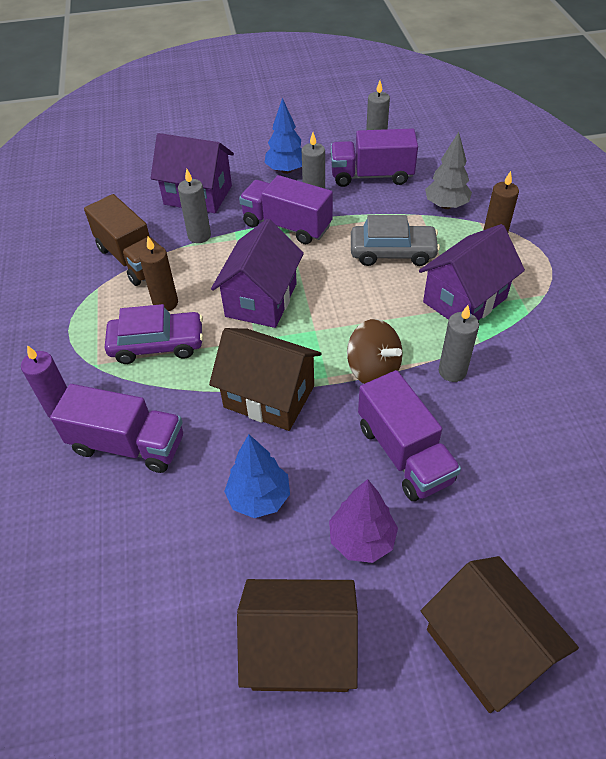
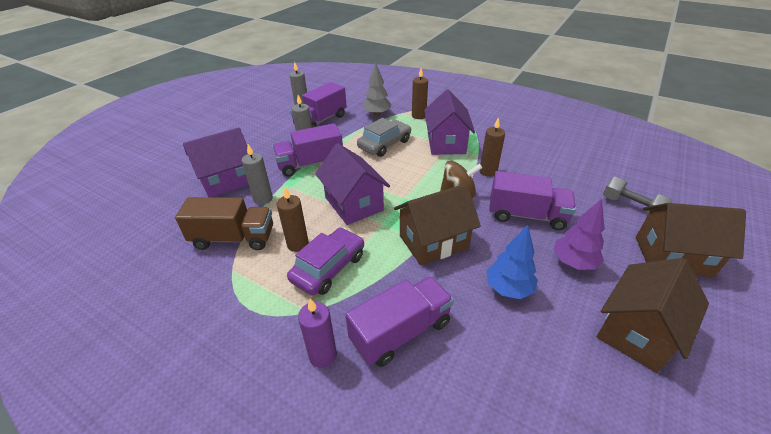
camera: 50 degrees left, 10 degrees down
(286, 170) = (267, 141): blue tree -> none
(452, 371) = (488, 171): grey candle -> brown candle
(553, 560) = (631, 207): none -> grey dumbbell

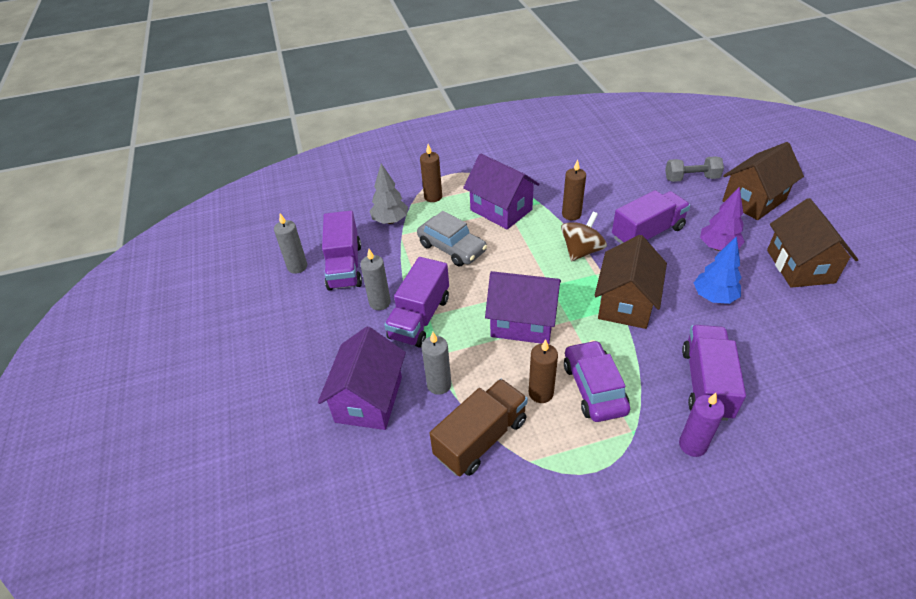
camera: 45 degrees left, 5 degrees up
(384, 144) = (452, 248): grey car -> grey car turned 135 degrees clockwise

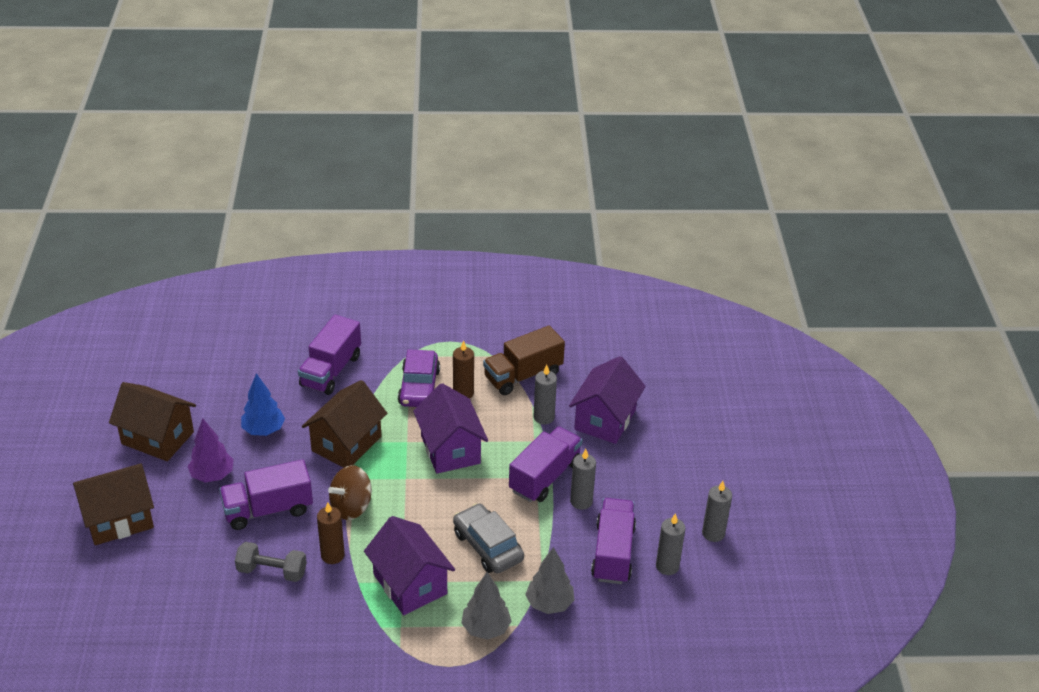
camera: 170 degrees left, 5 degrees down
(254, 302) = (713, 533): none -> grey candle
(433, 197) = (486, 628): brown candle -> grey tree
(522, 322) = (450, 449): purple house -> purple house turned 45 degrees clockwise
(691, 178) = (155, 569): grey dumbbell -> grey dumbbell (272, 571)
(692, 445) = (373, 339): purple candle -> none
(800, 266) = (157, 438): brown house -> brown house turned 75 degrees counterclockwise

